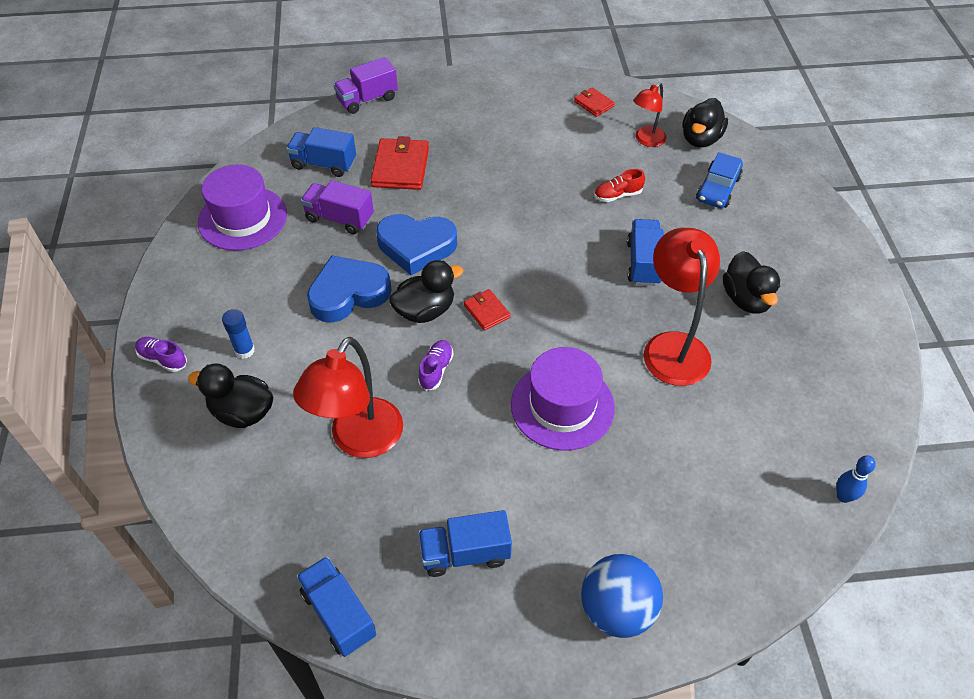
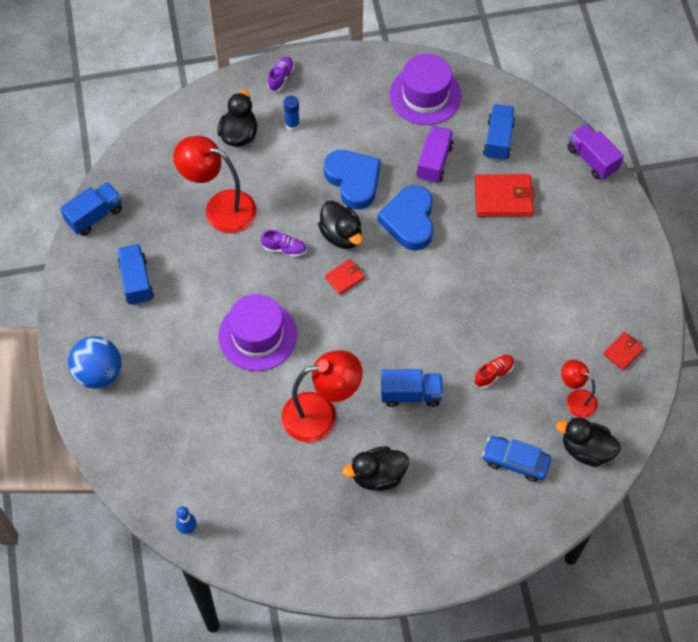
camera: 85 degrees right, 10 degrees up
(618, 195) = (493, 374): red shoe -> red shoe turned 75 degrees clockwise

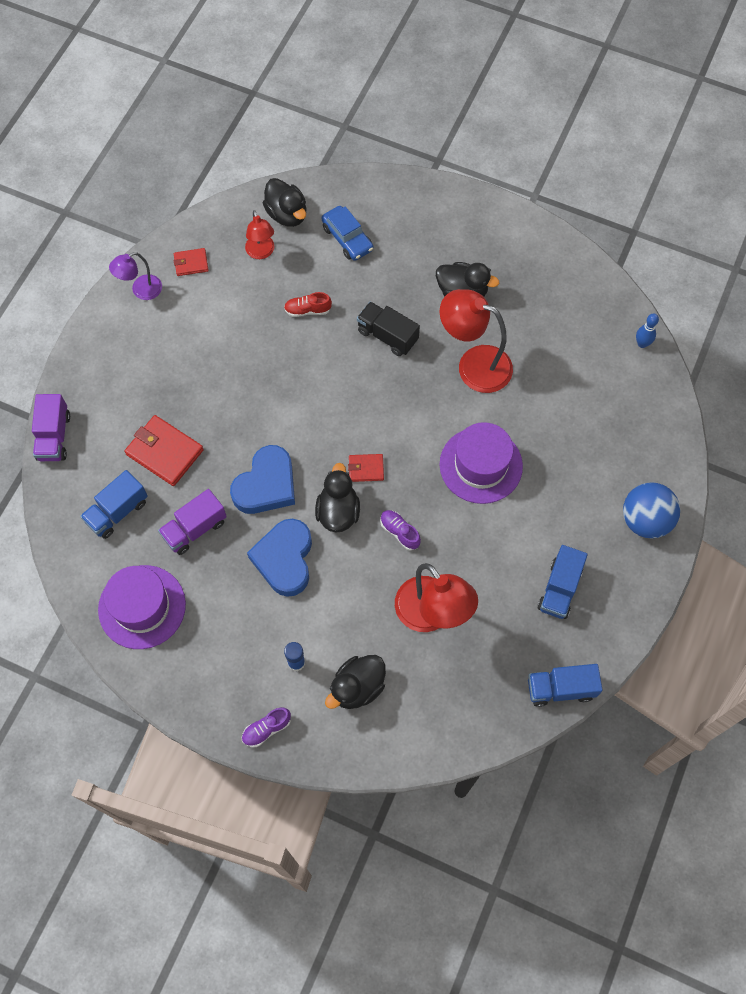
camera: 145 degrees left, 5 degrees up
(411, 394) = (387, 336): blue truck -> black truck
(639, 303) = (141, 290): none -> purple lamp

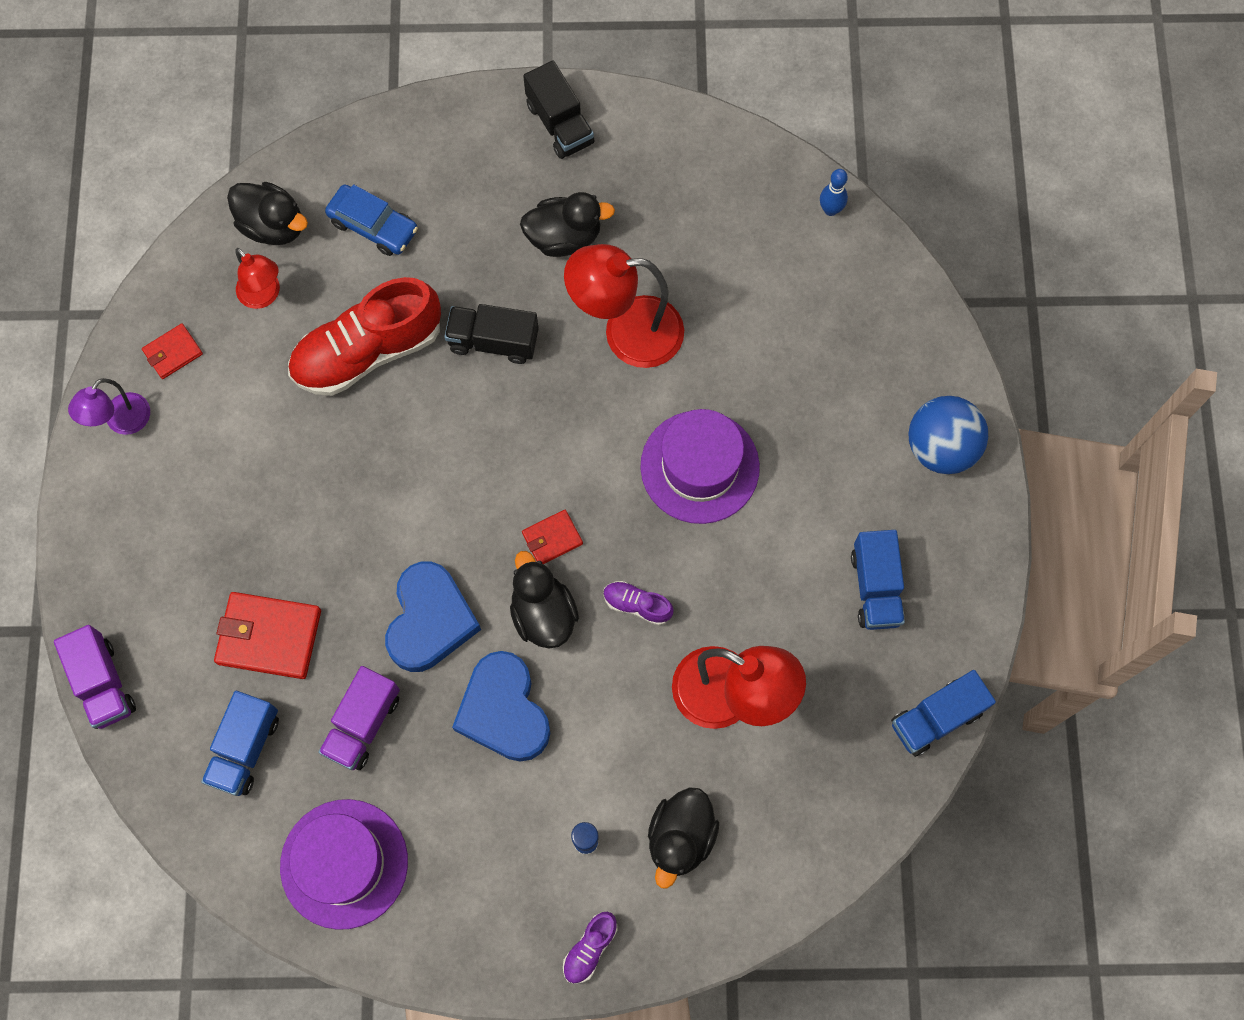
camera: 25 degrees left, 5 degrees up
(308, 310) = (368, 351): red shoe -> red shoe, size x2.32
(492, 224) = (559, 124): none -> black truck

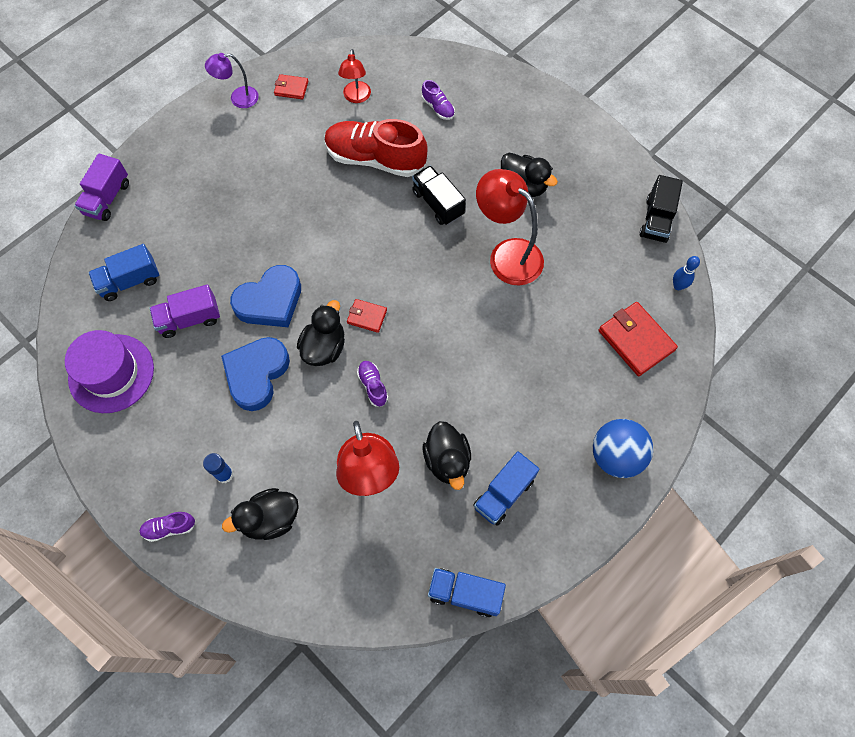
camera: 45 degrees right, 5 degrees down
(269, 637) = (194, 242): red wallet -> red wallet (636, 340)
(273, 226) = (393, 72): black duck -> black duck (447, 460)
(373, 226) = (438, 108): blue car -> purple shoe
(559, 124) = (576, 134): black truck -> black truck (656, 219)
(699, 467) = (475, 349): purple hat -> none

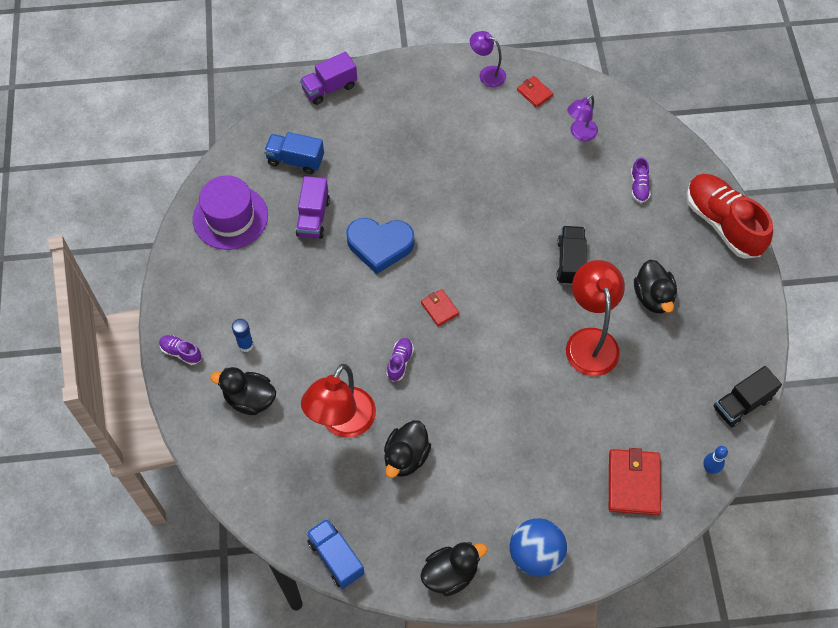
camera: 40 degrees right, 5 degrees down
(189, 319) = (313, 217): purple truck -> purple truck turned 105 degrees counterclockwise
(256, 374) = (325, 291): blue heart -> none
(324, 347) = (389, 308): black duck -> black duck (450, 574)
(356, 97) = (580, 134): red lamp -> purple lamp
(375, 159) = (552, 193): red shoe -> red shoe (723, 223)
(503, 493) = (426, 513): blue truck -> none

